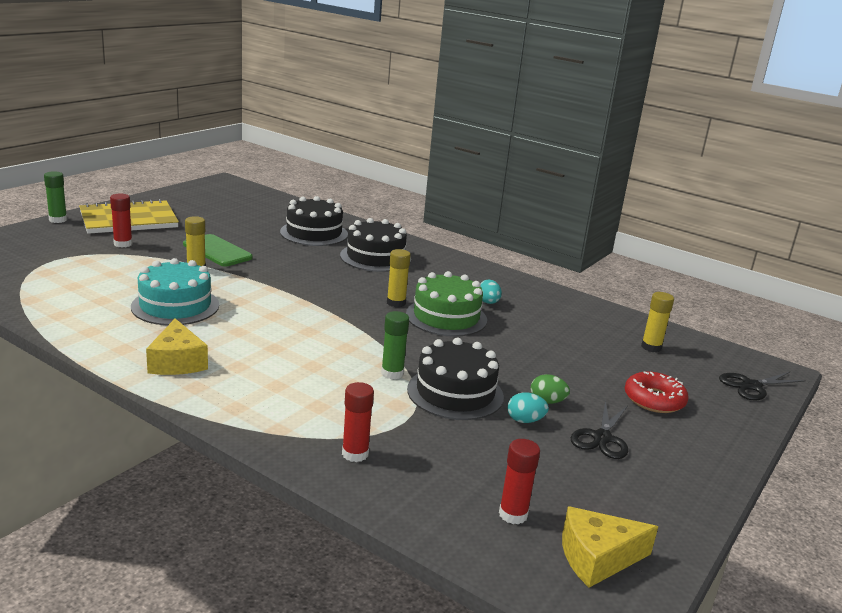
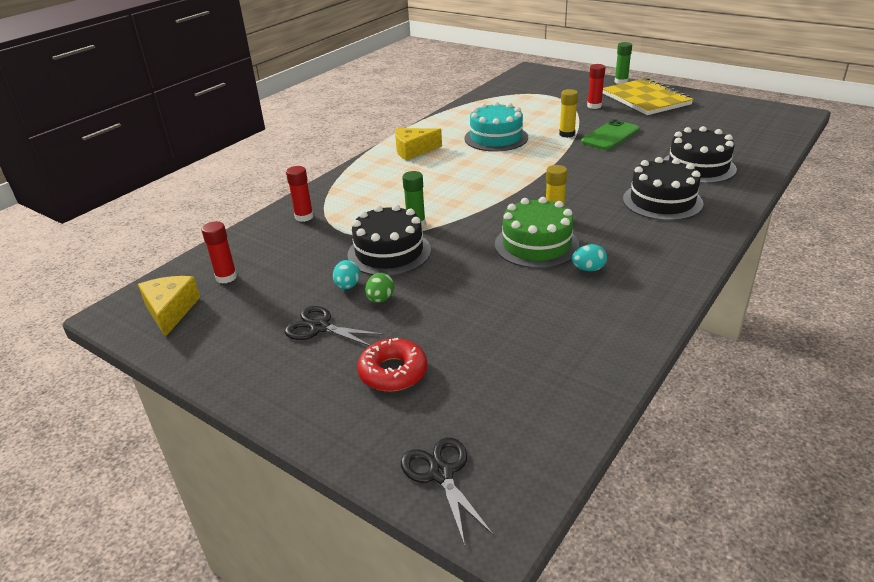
camera: 95 degrees right, 10 degrees up
(651, 347) = (525, 388): yellow glue stick -> none

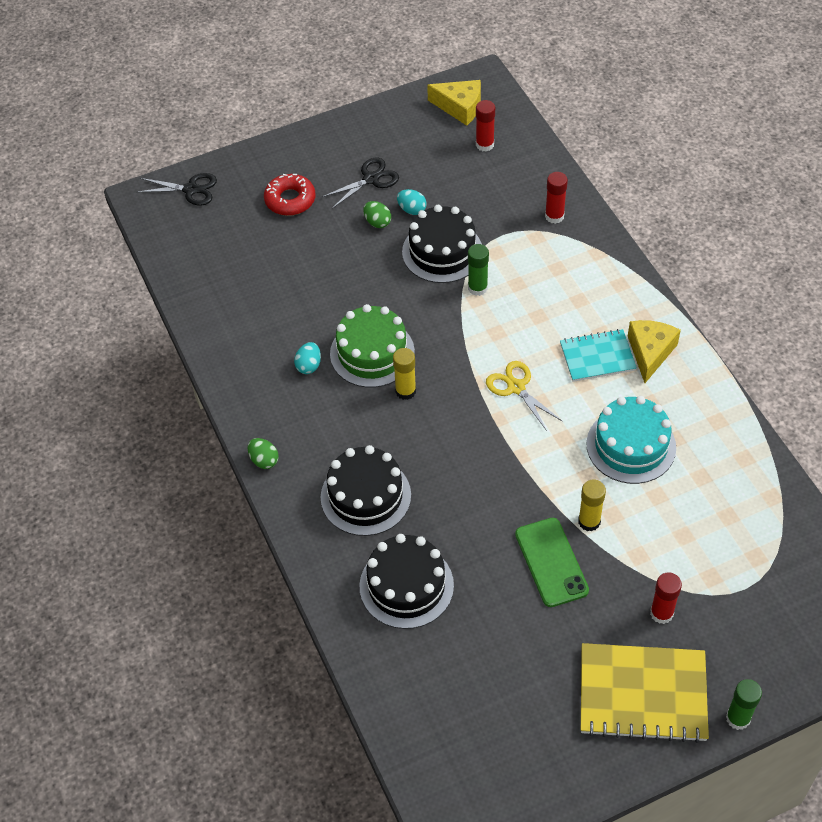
camera: 120 degrees right, 20 degrees up
(436, 164) = (597, 357): none -> turquoise notebook
(496, 181) = (516, 387): none -> yellow scissors
(703, 252) = (264, 460): none -> green egg

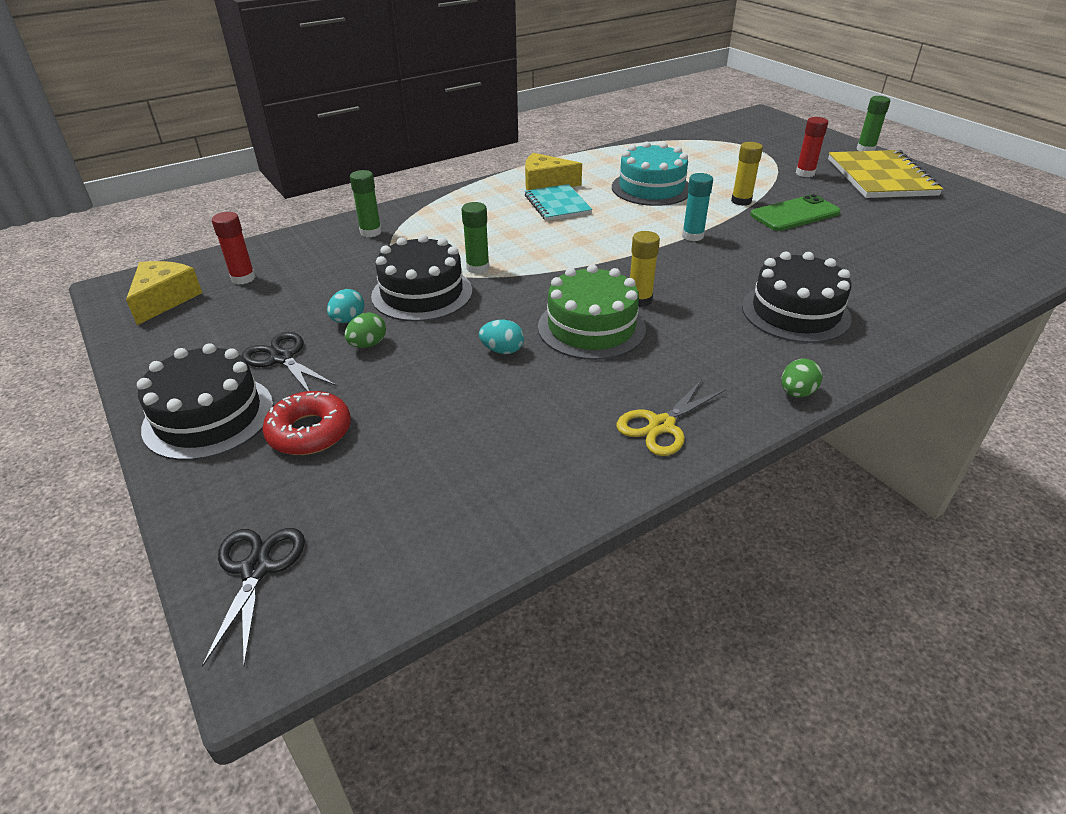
camera: 100 degrees left, 15 degrees down
(309, 366) = (628, 374): turquoise egg -> turquoise egg (502, 350)
(406, 586) = (881, 279): black cake -> black cake (209, 416)
(514, 456) = (692, 236): none -> turquoise glue stick
(516, 387) = (608, 239): yellow scissors -> yellow scissors (661, 425)
(554, 216) = (370, 232): red glue stick -> green glue stick

